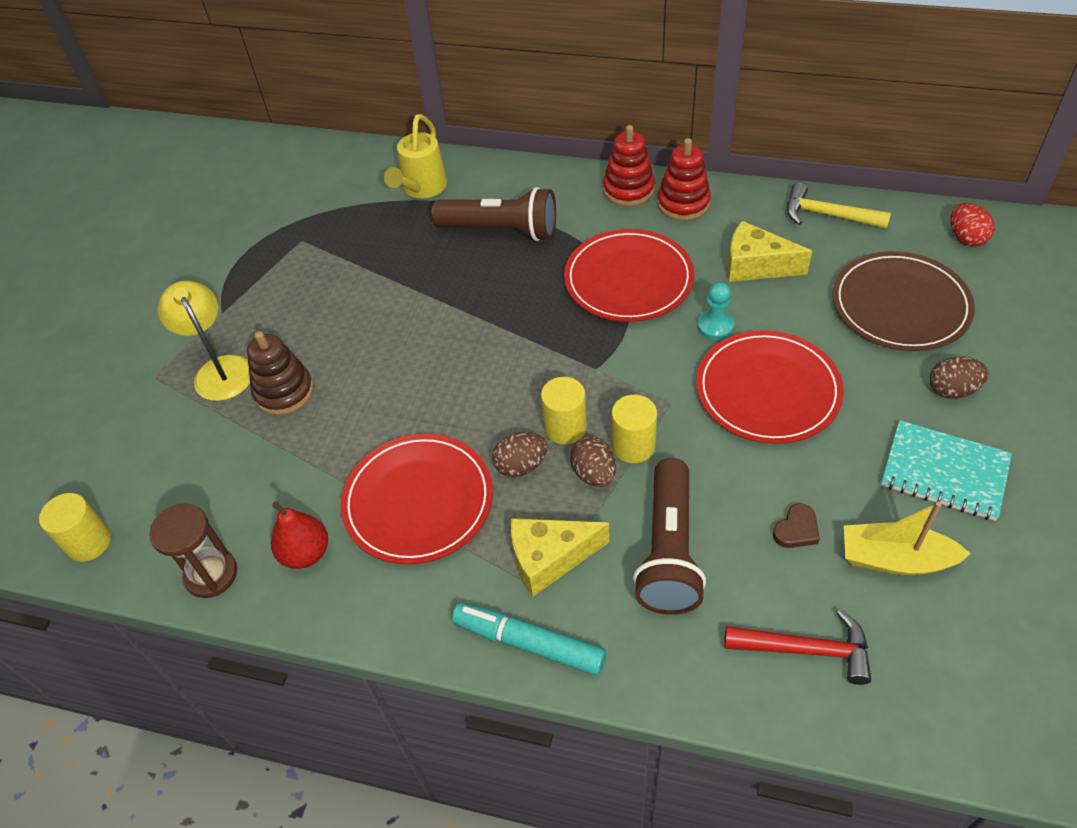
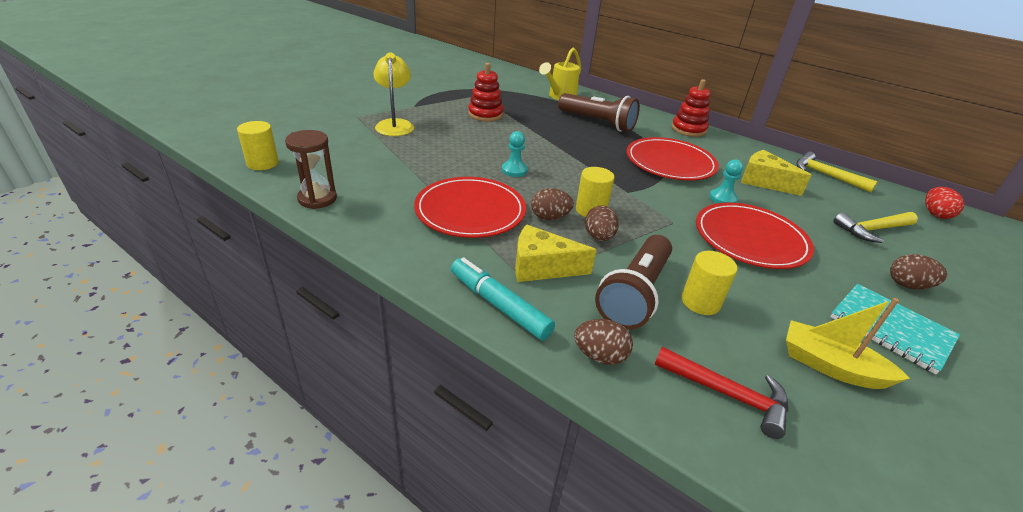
camera: 15 degrees right, 15 degrees down
(284, 392) = (424, 143): brown stacking toy -> none
(306, 553) = (381, 209): red pear -> none
(435, 393) = (514, 170): none -> turquoise pawn
(633, 446) = (635, 233): yellow cylinder -> yellow cylinder (700, 302)
(665, 662) = (600, 356): none -> brown egg
(683, 203) = (723, 144): red stacking toy -> red stacking toy (485, 114)
(796, 530) = (746, 318): brown heart -> none
(900, 305) = (872, 230): brown plate -> yellow hammer

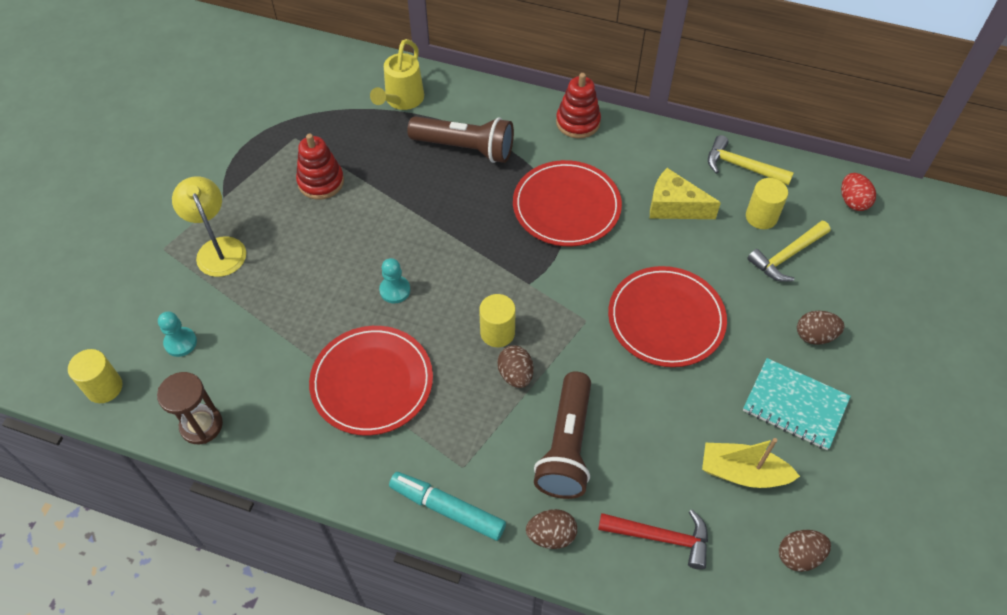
camera: 15 degrees left, 20 degrees up
(542, 267) = (471, 442): yellow cheese -> none
(549, 217) = (458, 361): brown egg -> brown egg (799, 556)
(700, 302) = (627, 434): yellow cylinder -> yellow cylinder (761, 217)
(722, 198) = (632, 257): turquoise pawn -> turquoise pawn (180, 342)

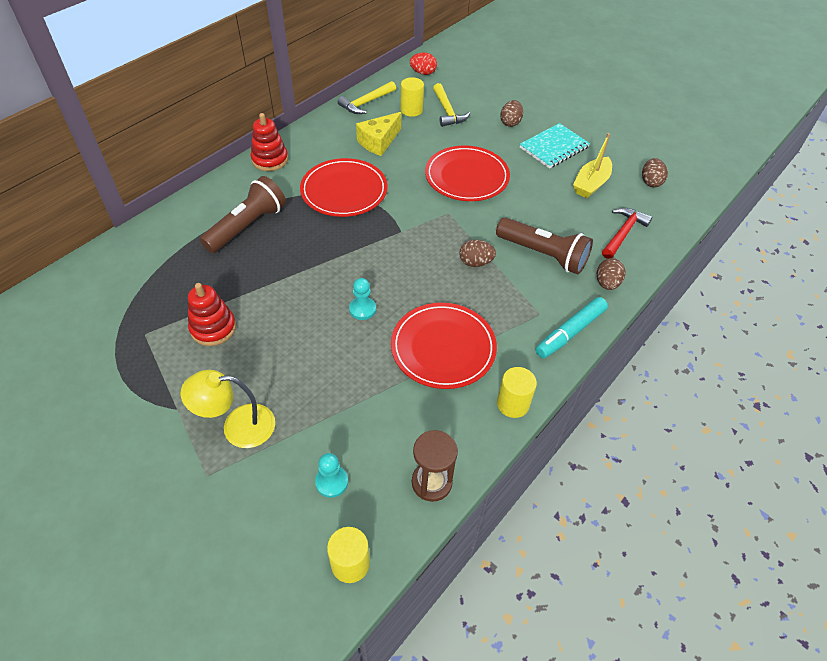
camera: 70 degrees left, 5 degrees down
(402, 100) = (163, 249): yellow watering can -> none
(497, 332) = (435, 261): yellow cylinder -> yellow cylinder (513, 404)

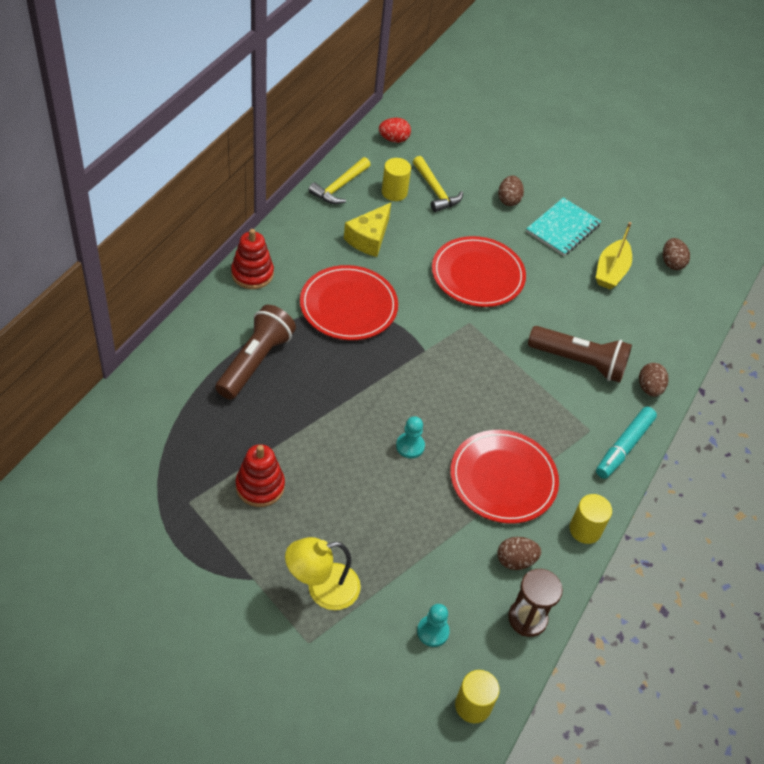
camera: 15 degrees left, 0 degrees up
(475, 262) = (512, 379): brown egg -> brown egg (515, 560)
(623, 233) = (654, 328): red hammer -> none

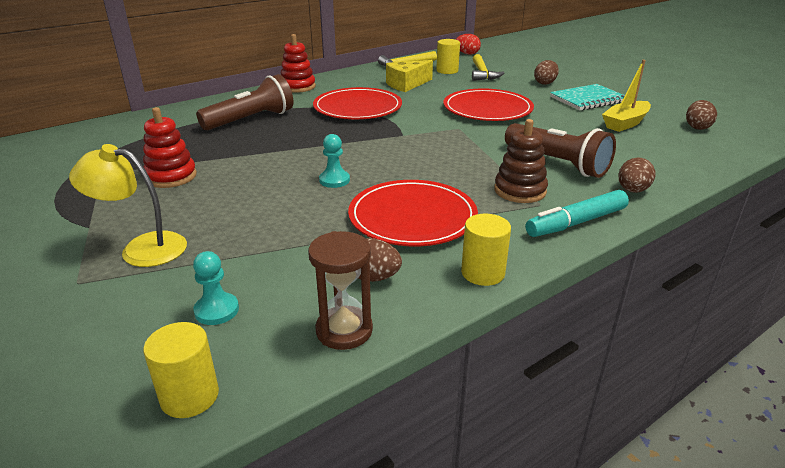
camera: 30 degrees right, 20 degrees down
(567, 415) = (520, 191): none -> brown stacking toy

